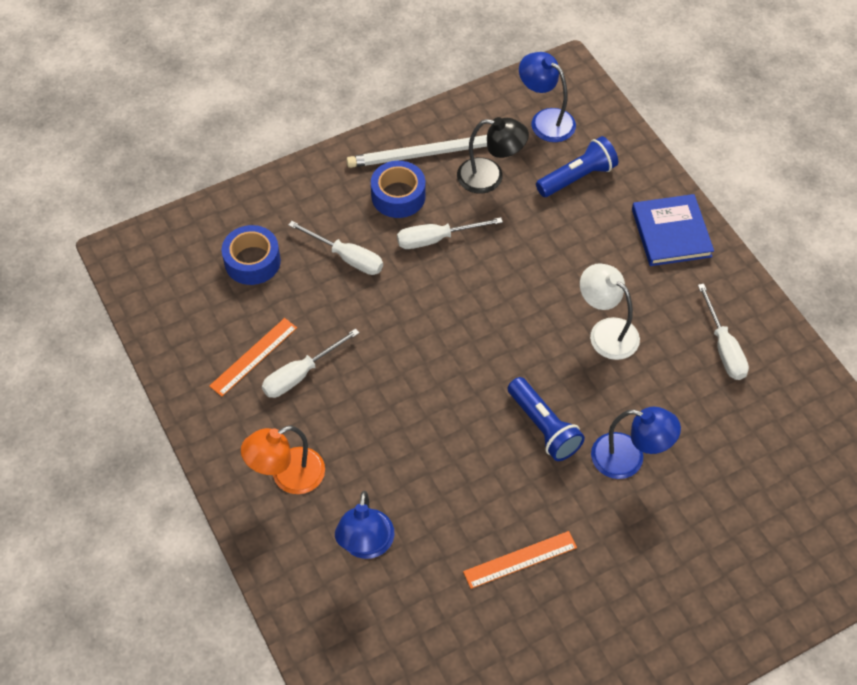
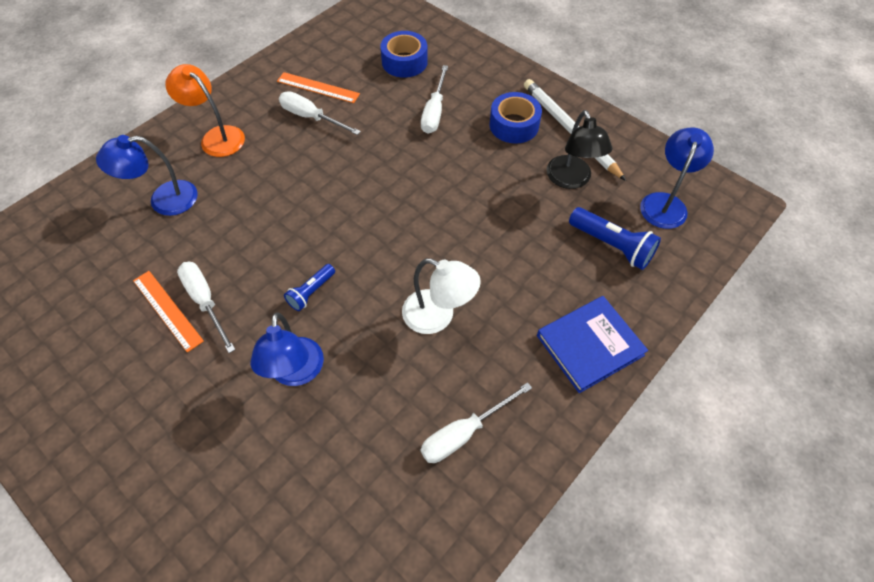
camera: 70 degrees right, 0 degrees up
(436, 239) = (482, 162): white screwdriver -> white screwdriver (205, 301)
(543, 427) = (311, 292): blue flashlight -> blue flashlight, size x0.61
(606, 332) = (438, 316): white lamp -> white lamp turned 90 degrees clockwise

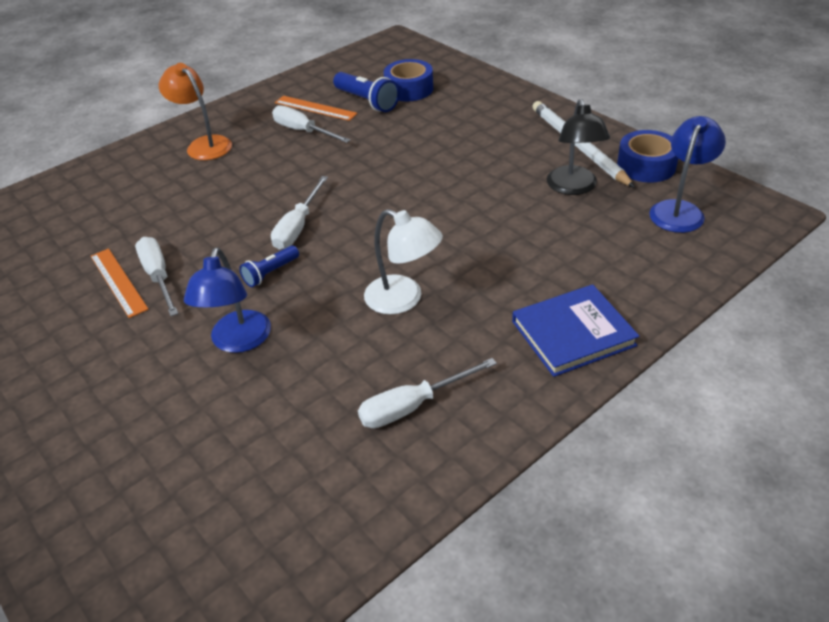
camera: 10 degrees right, 15 degrees down
(163, 200) = (138, 193): blue lamp -> none
(434, 112) = (433, 129): white screwdriver -> white screwdriver (298, 226)
(514, 125) = (517, 141): blue tape -> blue tape (646, 166)
(612, 246) = (612, 245): blue flashlight -> blue flashlight (367, 102)

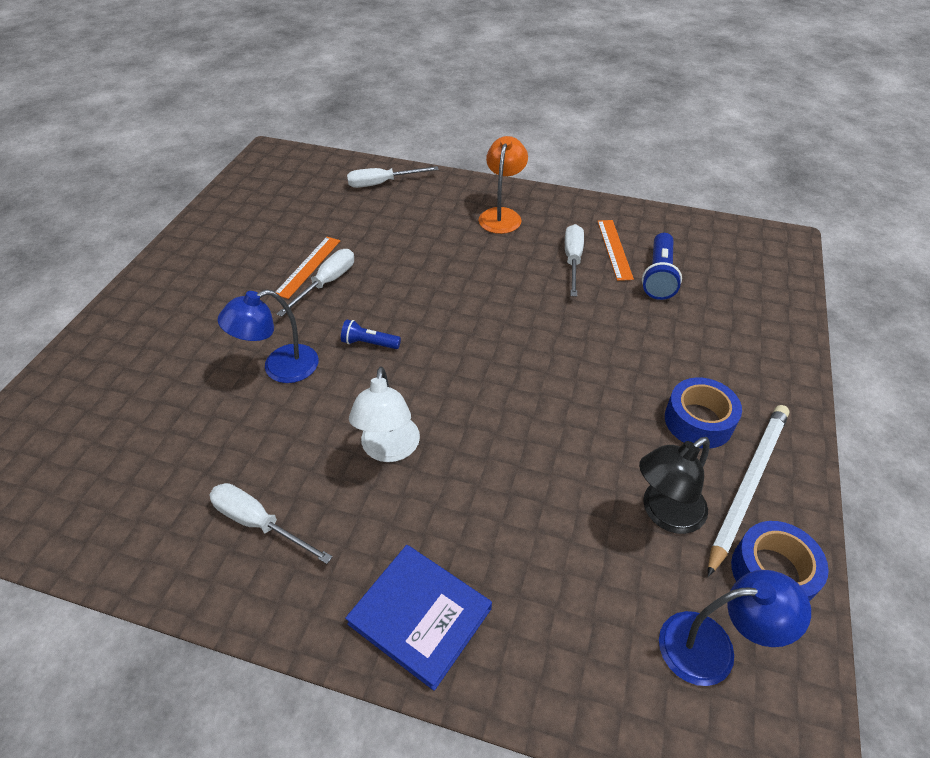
camera: 55 degrees right, 5 degrees up
(298, 226) = (439, 328): white screwdriver -> white screwdriver (382, 183)
(409, 89) = (710, 294): blue tape -> blue tape (698, 421)

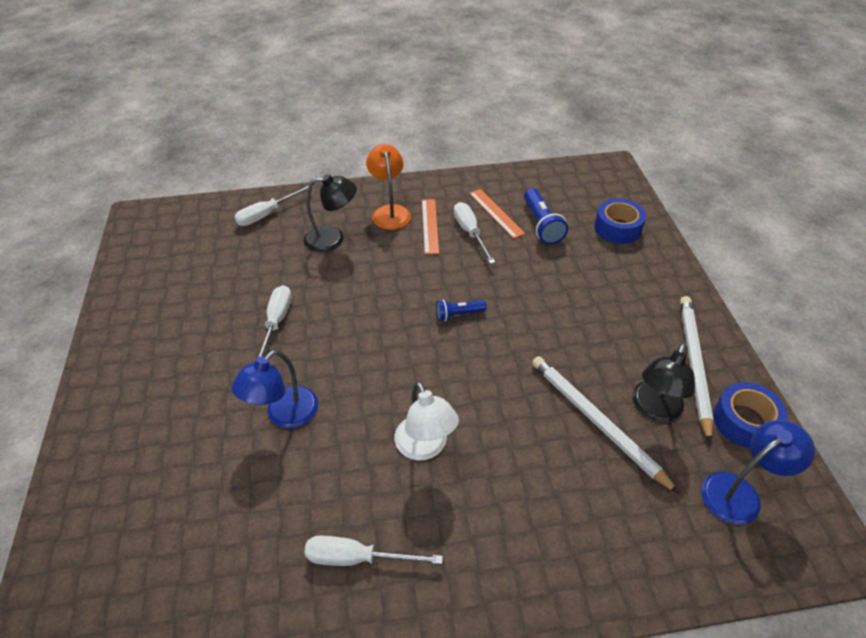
camera: 25 degrees left, 0 degrees up
(308, 266) = (249, 313): orange ruler -> orange ruler (430, 226)
(369, 343) = (349, 363): blue flashlight -> blue flashlight (458, 314)
(420, 616) = (534, 569): blue book -> none
(429, 223) = (333, 238): none -> black lamp
(587, 498) = (596, 421): none -> white pencil
(698, 421) = (635, 329): blue tape -> blue tape (617, 228)

